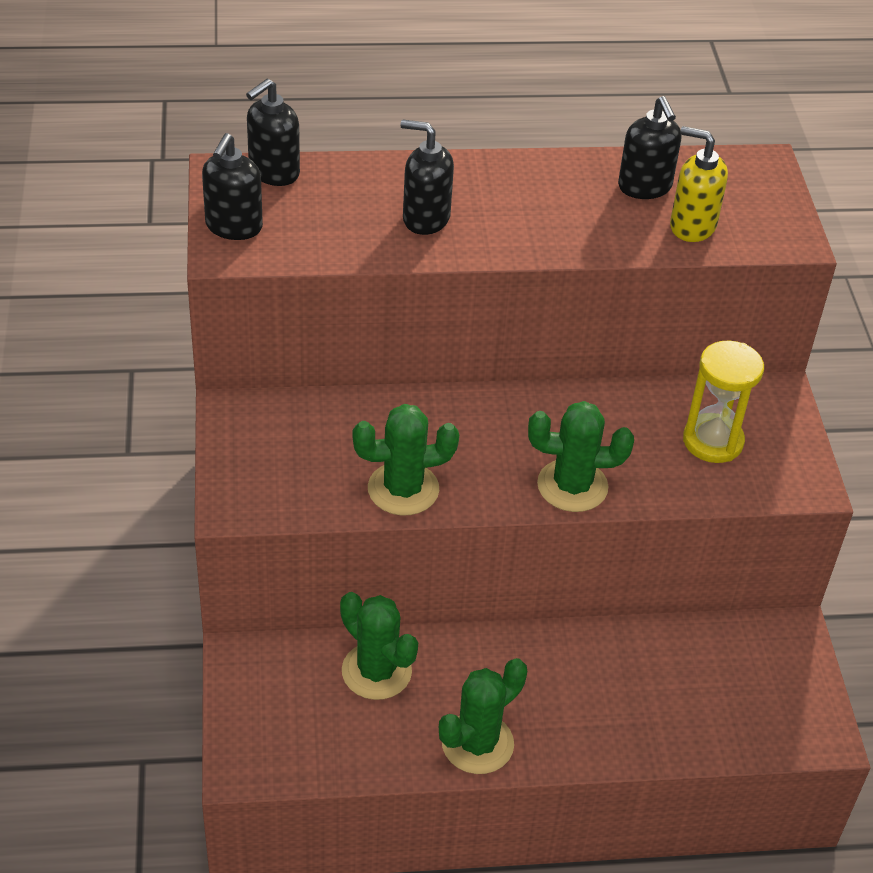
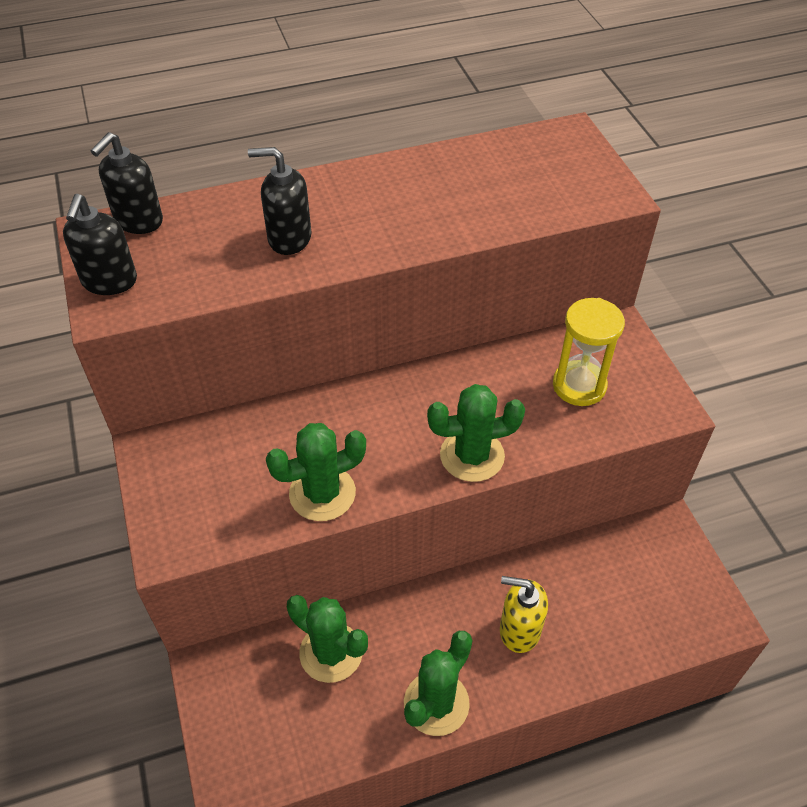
camera: 10 degrees left, 5 degrees up
(645, 187) = (476, 172): black soap dispenser -> none
(692, 226) = (527, 200): yellow soap dispenser -> yellow soap dispenser (519, 630)

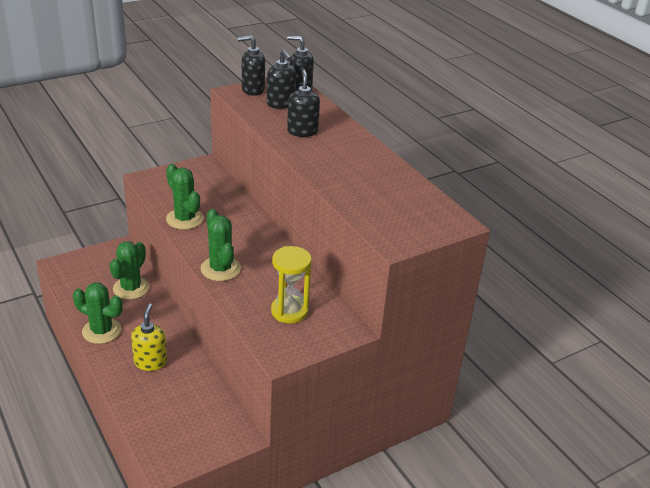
camera: 75 degrees right, 15 degrees down
(181, 251) = (281, 104): none -> black soap dispenser

